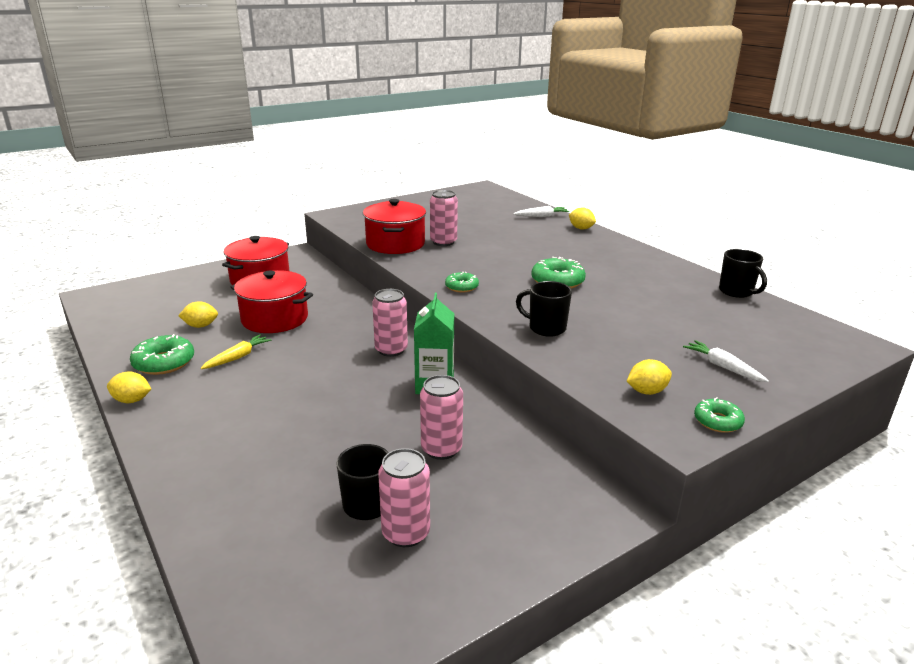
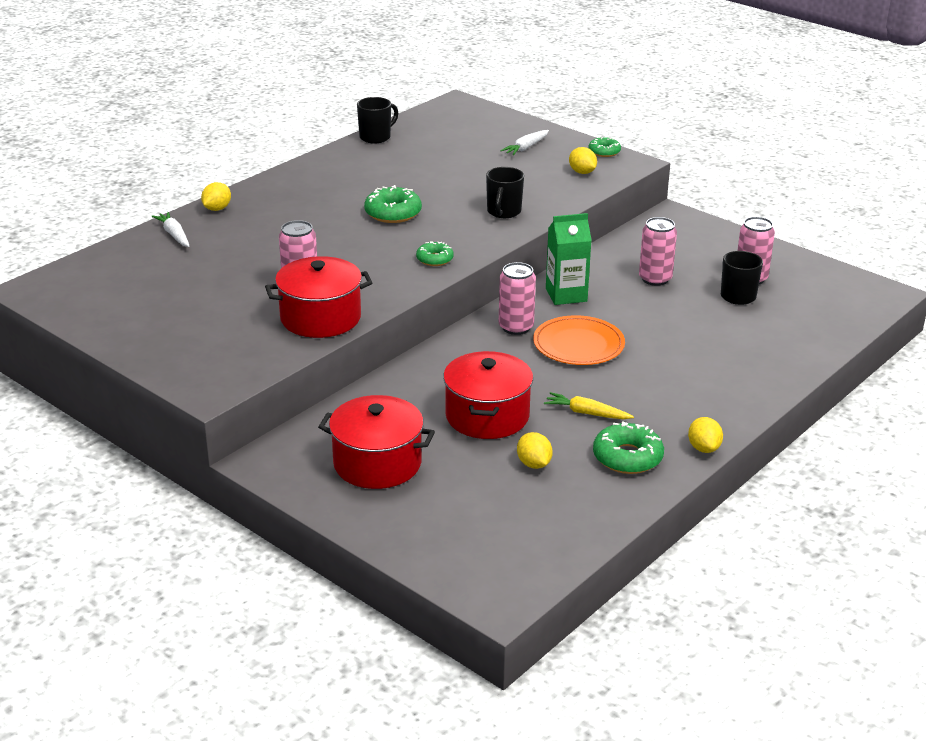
camera: 105 degrees left, 5 degrees up
(341, 374) = (578, 345): none -> orange plate

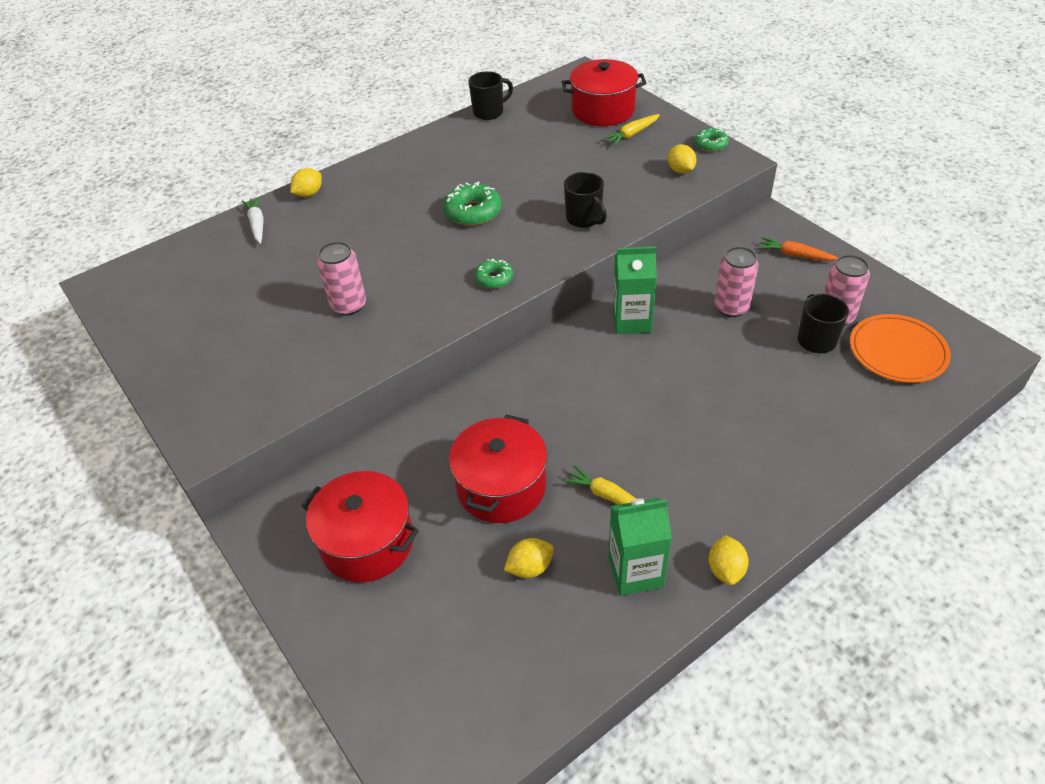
camera: 15 degrees right, 15 degrees up
(320, 318) = (353, 350): red pot -> red pot (603, 110)
(503, 212) = (584, 219): black mug -> black mug turned 60 degrees counterclockwise
(516, 327) = (567, 361): pink can -> none
(526, 147) = (632, 134): white carrot -> yellow carrot
(534, 464) = (530, 567): yellow lemon -> yellow lemon turned 75 degrees clockwise
(578, 345) = (626, 393): orange plate -> orange plate (897, 351)
(627, 457) = (635, 572): green donut -> green carton
(702, 238) = (795, 255): none -> orange carrot

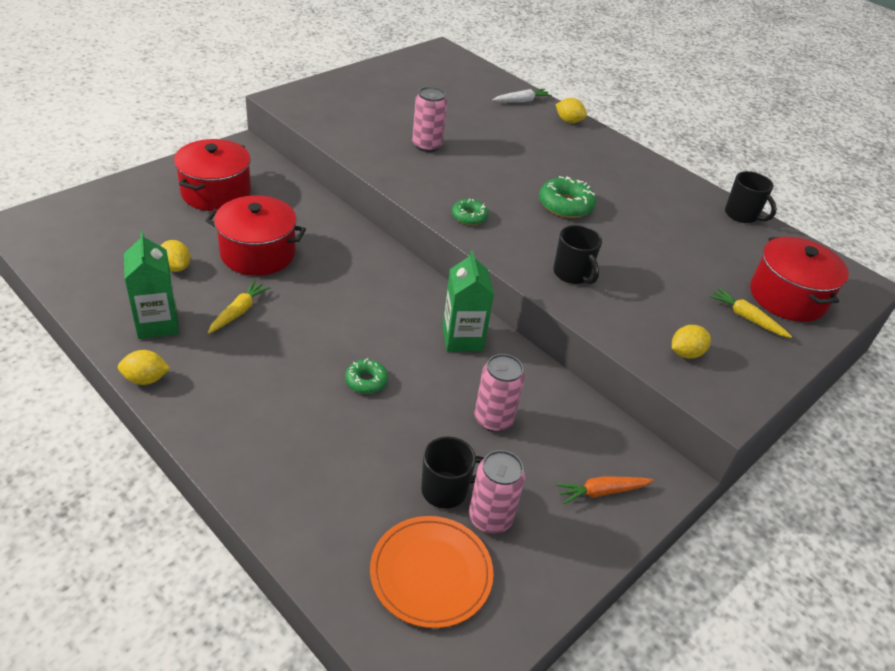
camera: 75 degrees right, 5 degrees down
(584, 219) = (572, 274): black mug -> black mug turned 75 degrees counterclockwise
(711, 144) = (754, 386): green donut -> green donut (366, 381)
(795, 255) = (601, 492): orange carrot -> orange carrot turned 120 degrees counterclockwise

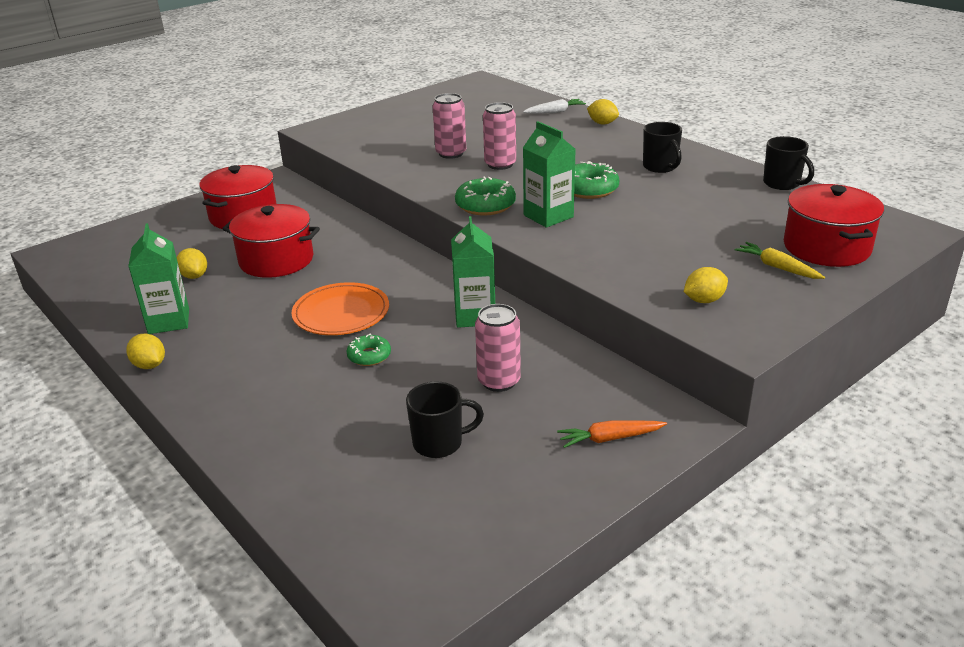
camera: 10 degrees right, 10 degrees down
(146, 379) = (149, 365): yellow lemon -> yellow lemon turned 45 degrees clockwise
(239, 312) = (250, 307): yellow carrot -> none
(431, 573) = (413, 514): orange plate -> orange plate (341, 313)
(469, 217) = (485, 205): green donut -> green donut, size x1.62
(490, 518) = (483, 465): pink can -> pink can (500, 164)
(531, 236) = (548, 216): none -> green carton
(572, 274) = (587, 243): black mug -> black mug (660, 167)

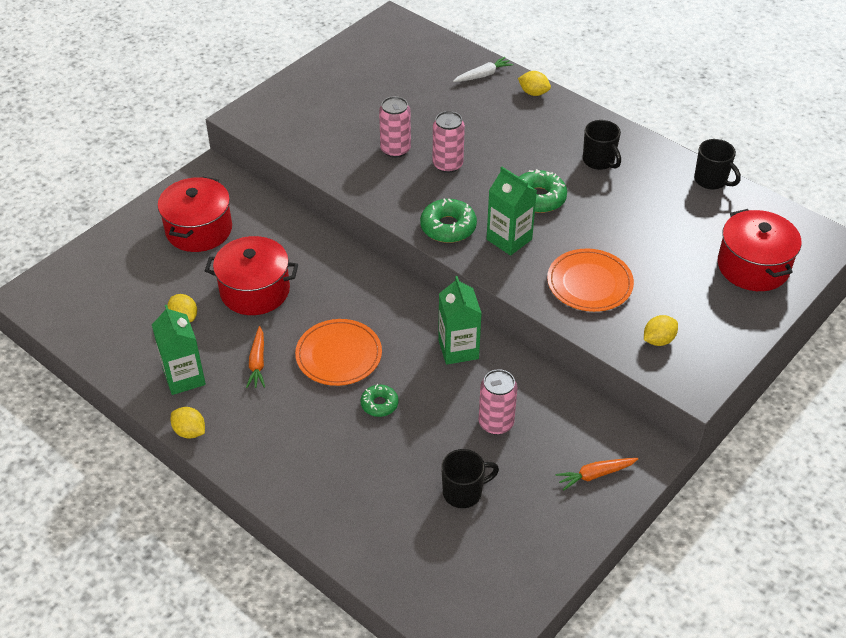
camera: 10 degrees left, 15 degrees up
(251, 314) = (257, 362): none -> orange carrot
(630, 251) = (589, 283): none -> orange plate
(777, 267) = (714, 295): yellow carrot -> none

